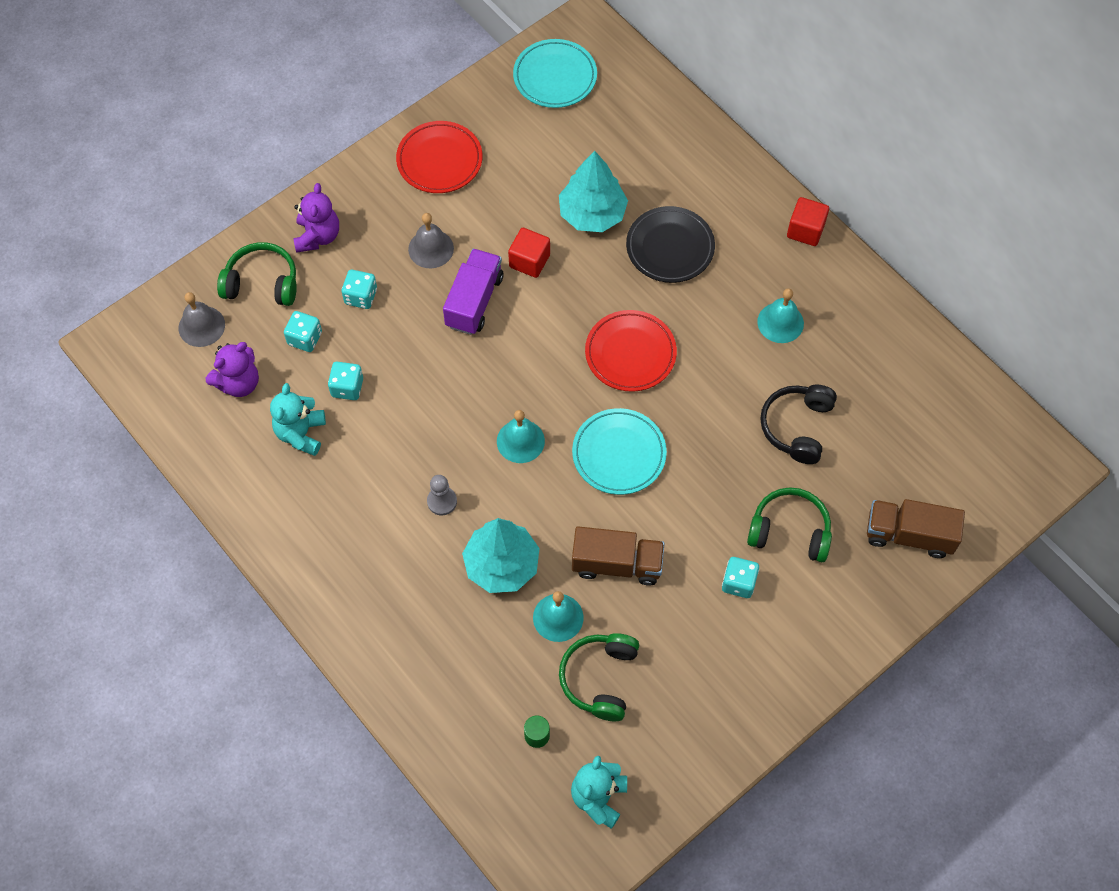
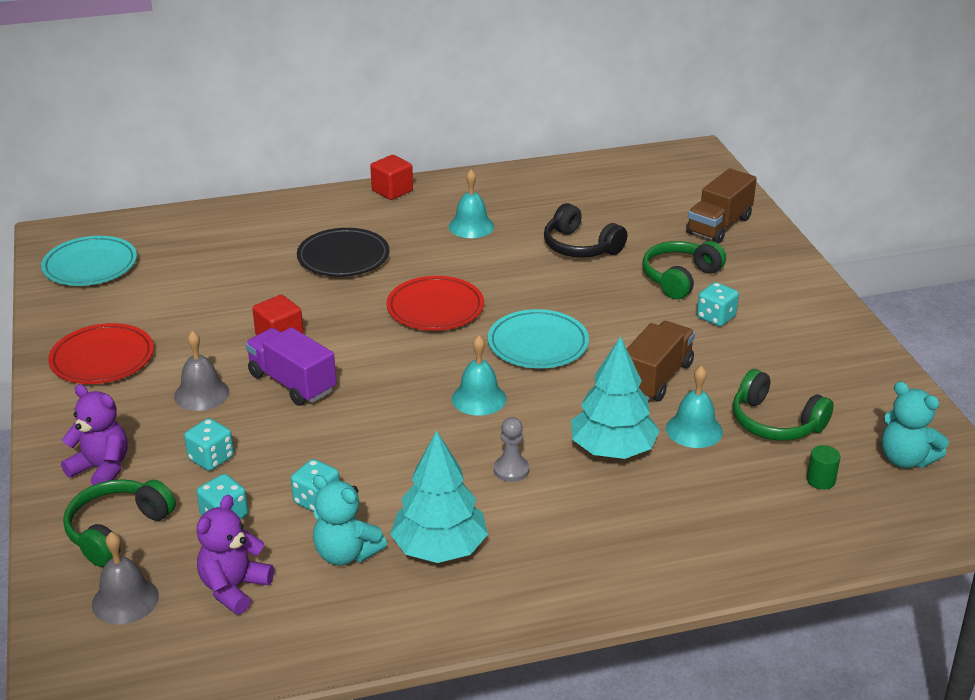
camera: 65 degrees left, 30 degrees down
(239, 383) = (234, 588): purple teddy bear -> purple teddy bear turned 135 degrees counterclockwise
(592, 214) = (264, 287): turquoise tree -> turquoise tree (439, 548)

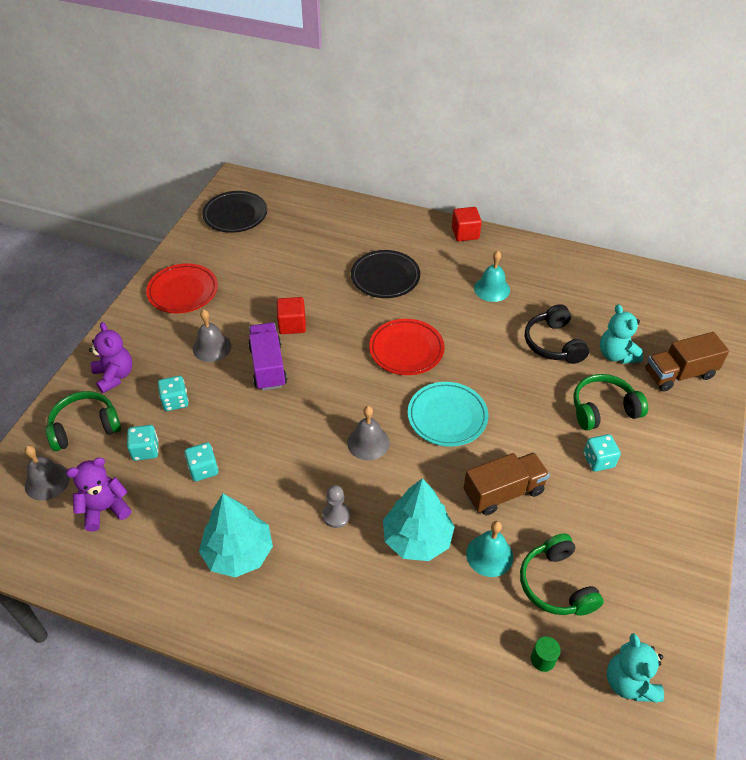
camera: 35 degrees right, 15 degrees up
(90, 266) = (235, 215): turquoise plate -> black plate
(346, 554) = (184, 522): turquoise teddy bear -> turquoise teddy bear (616, 355)
(479, 398) = (368, 442): turquoise bell -> grey bell

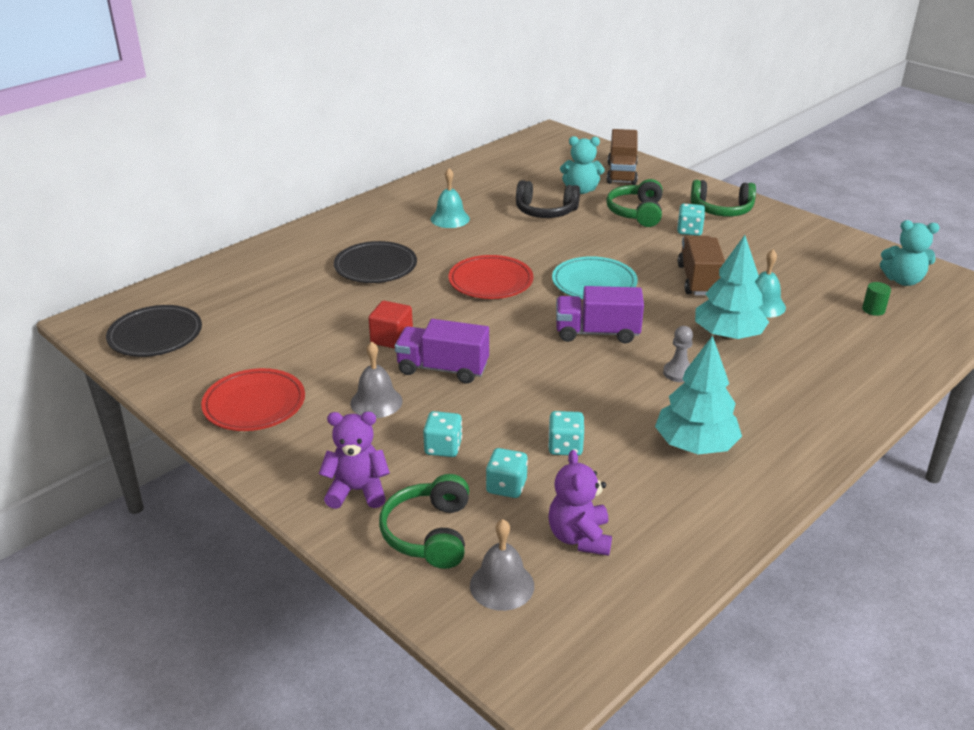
camera: 65 degrees left, 15 degrees down
(368, 442) = (597, 333): grey bell -> purple truck
(465, 233) = (359, 210): red cube -> none
(556, 584) = (804, 284): green headphones -> green headphones (721, 210)

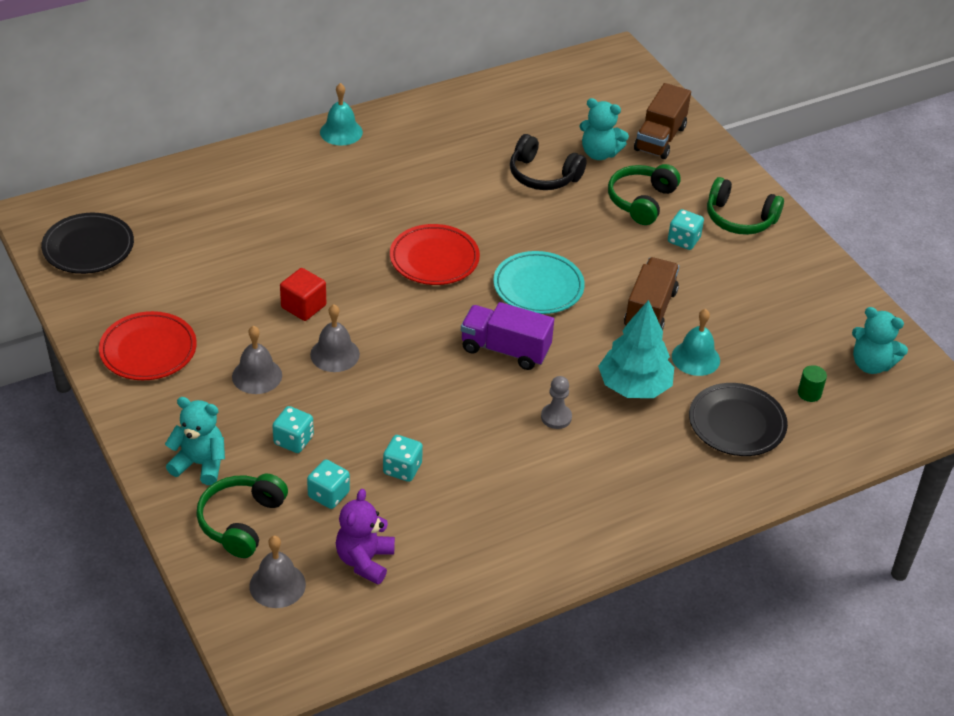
camera: 15 degrees right, 10 degrees up
(357, 491) = (200, 464): purple teddy bear -> turquoise teddy bear
(375, 267) = (328, 211): black plate -> black plate (736, 424)
(443, 369) = (335, 354): purple truck -> grey bell
(450, 219) = (435, 162): turquoise bell -> turquoise bell (341, 132)
(695, 445) = (521, 500): turquoise tree -> none

